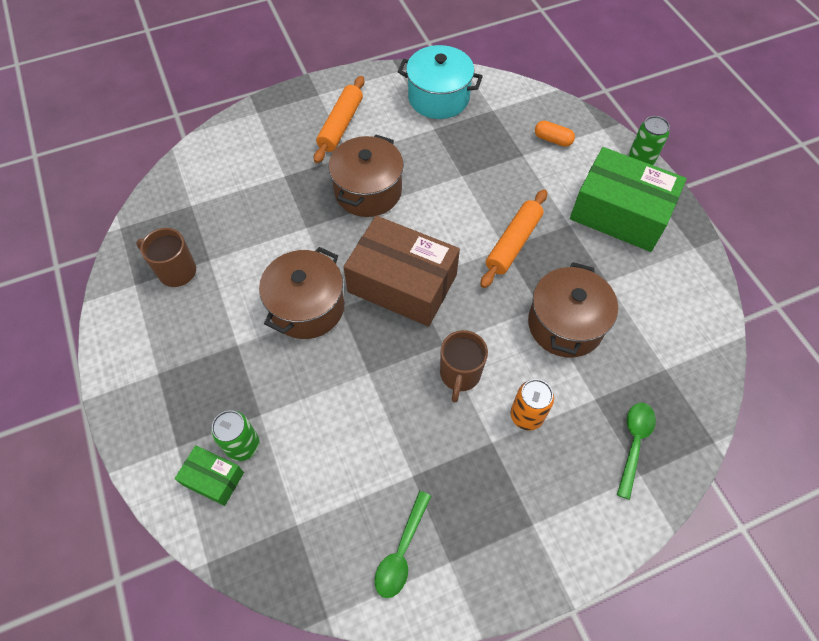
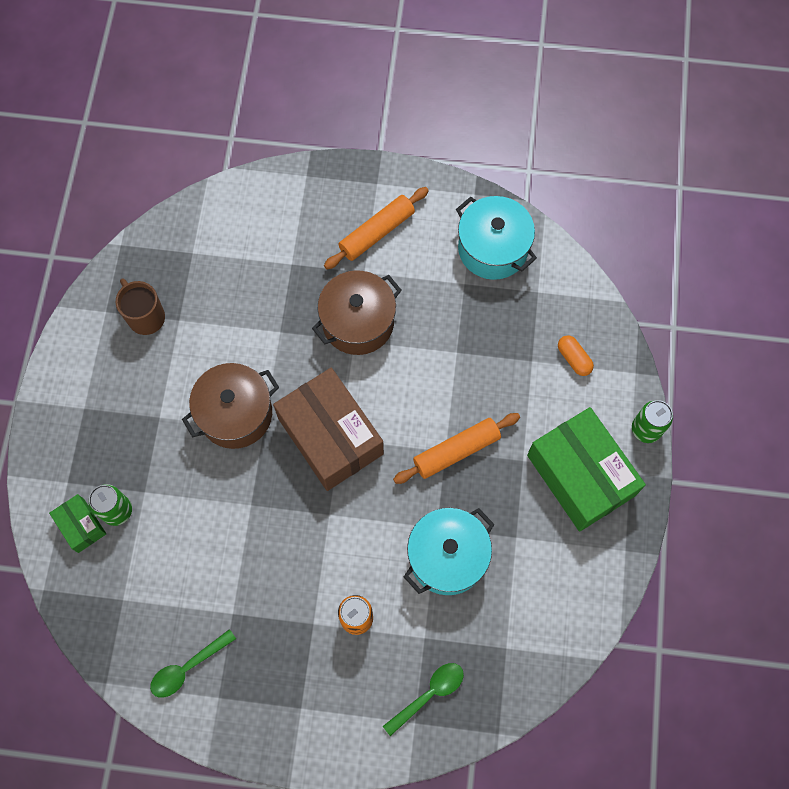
camera: 30 degrees right, 10 degrees up
(460, 375) = (325, 550): brown mug -> none
(565, 324) = (447, 557): brown pot -> turquoise pot

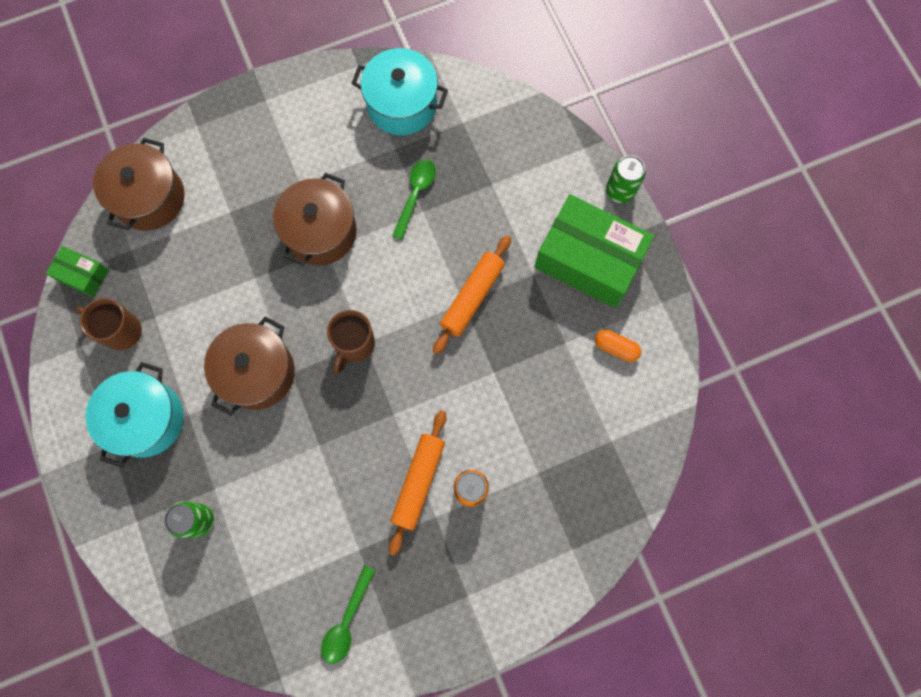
camera: 30 degrees left, 5 degrees up
(81, 525) = (173, 553): green box -> green box (83, 275)
(232, 217) = (149, 198): none -> brown pot
(330, 436) = (354, 345): brown box -> brown mug
(376, 232) = (291, 143): orange rolling pin -> orange rolling pin (418, 482)
(429, 694) = (570, 518): green spoon -> green spoon (415, 195)
(447, 557) = (517, 392): turquoise pot -> turquoise pot (146, 419)
(574, 359) = (526, 164): orange capsule -> orange capsule (616, 348)

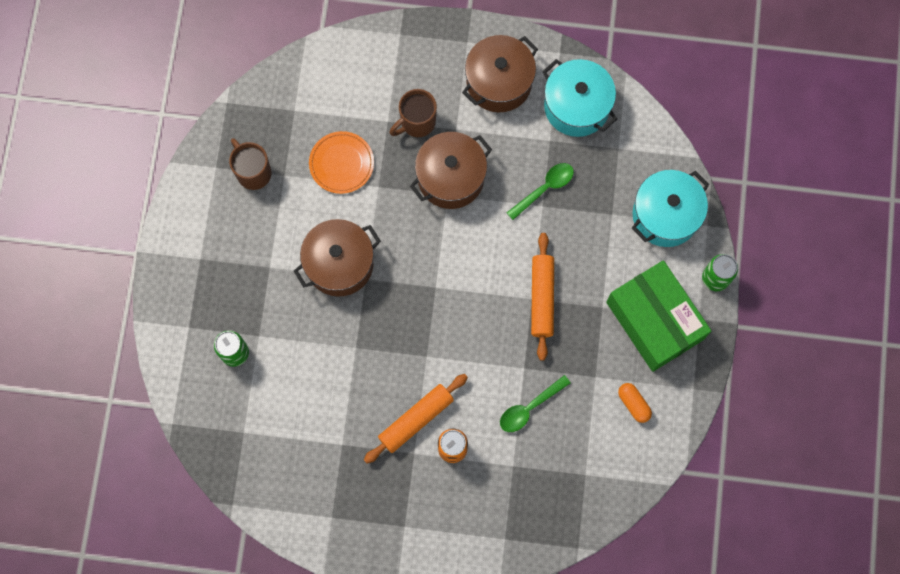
camera: 30 degrees right, 0 degrees up
(83, 275) = (247, 110): green box -> none
(146, 419) = (236, 253): turquoise pot -> turquoise pot (665, 215)
(149, 198) = (331, 75): brown pot -> brown pot (499, 82)
(206, 275) = (341, 163): none -> orange plate
(347, 620) = (304, 491): green spoon -> green spoon (529, 407)
(354, 345) = (427, 284): brown mug -> brown mug (417, 122)
(472, 297) = (542, 298): orange rolling pin -> orange rolling pin turned 60 degrees counterclockwise

